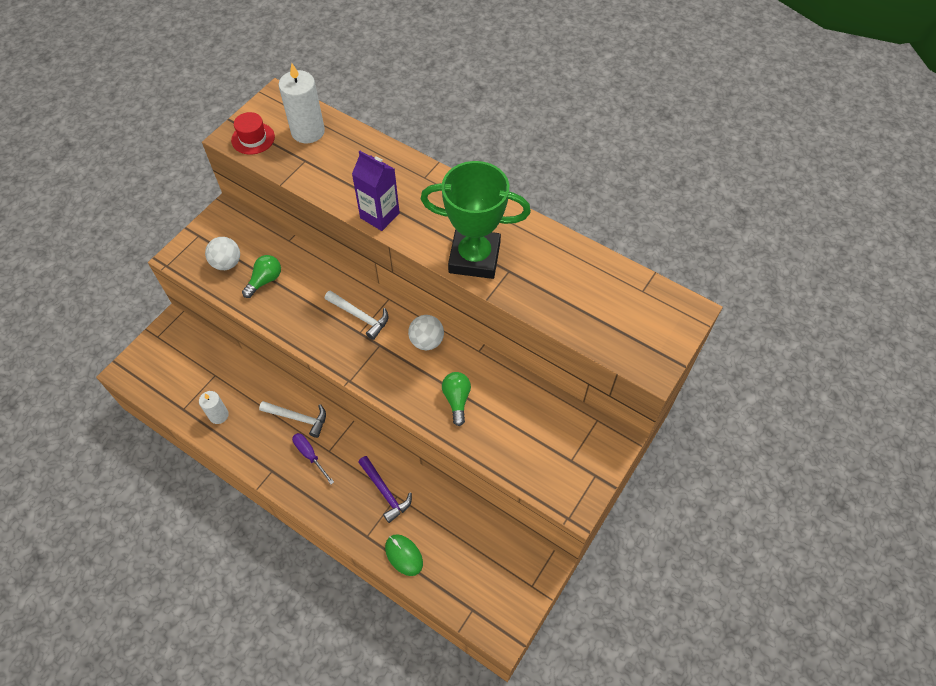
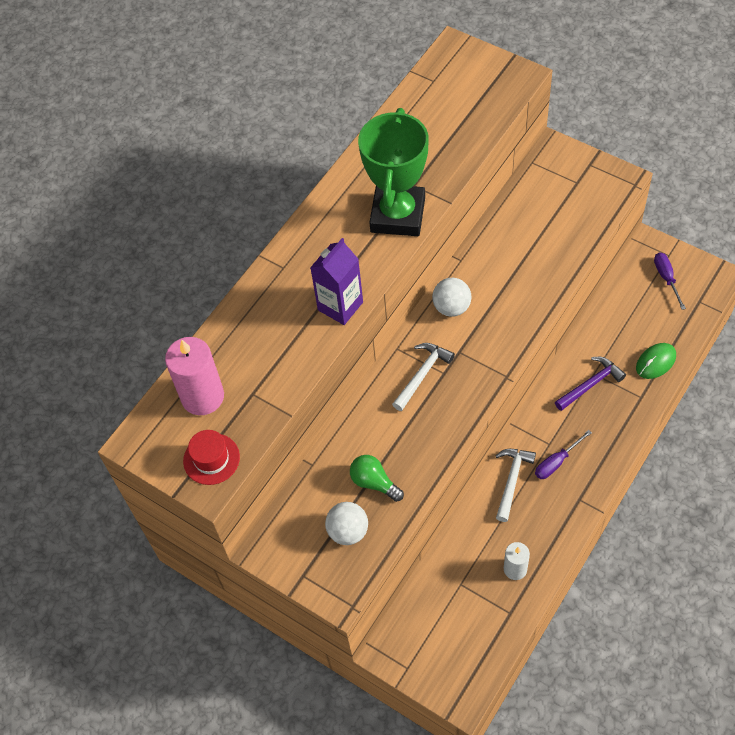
camera: 85 degrees left, 0 degrees up
(308, 131) = (202, 397): white candle -> pink candle
(457, 400) = (520, 276): green light bulb -> none
(502, 579) = (666, 278): none -> purple screwdriver

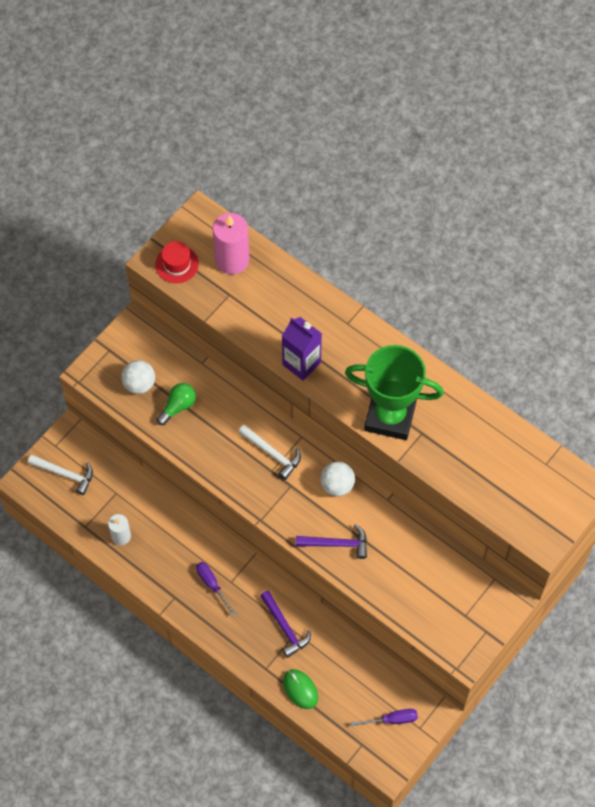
camera: 90 degrees right, 5 degrees up
(511, 481) = (200, 545): white hammer -> white hammer (65, 474)
(521, 300) = (336, 544): none -> purple hammer

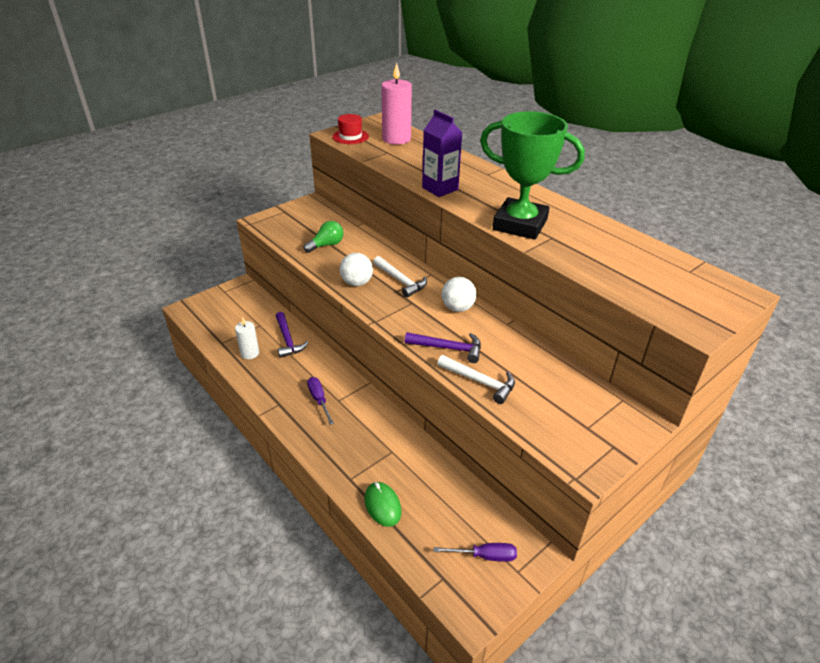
camera: 10 degrees right, 25 degrees down
(65, 474) = (223, 308): white hammer -> white hammer (480, 382)
(139, 384) = (299, 230): white ball -> white ball (357, 283)
(285, 627) = (381, 445): purple hammer -> purple hammer (287, 340)

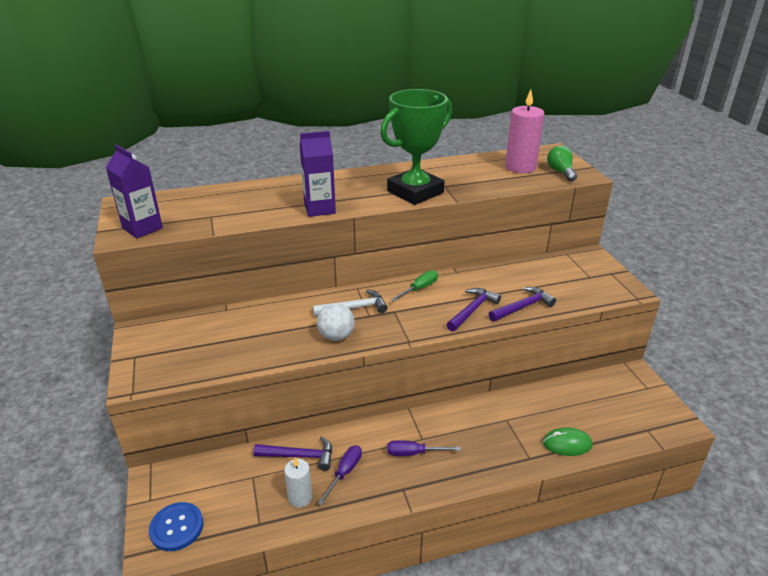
camera: 65 degrees left, 5 degrees down
(207, 310) = (176, 527): none -> blue button
(326, 245) = (246, 340): green light bulb -> green light bulb (560, 172)
(350, 136) = (142, 228): red hat -> purple carton
(396, 139) = (185, 204): pink candle -> pink candle (520, 167)
(457, 308) = (419, 289): white ball -> green screwdriver
(480, 382) = (522, 307): white hammer -> purple hammer
(484, 556) = (631, 400): purple screwdriver -> purple screwdriver (344, 473)

